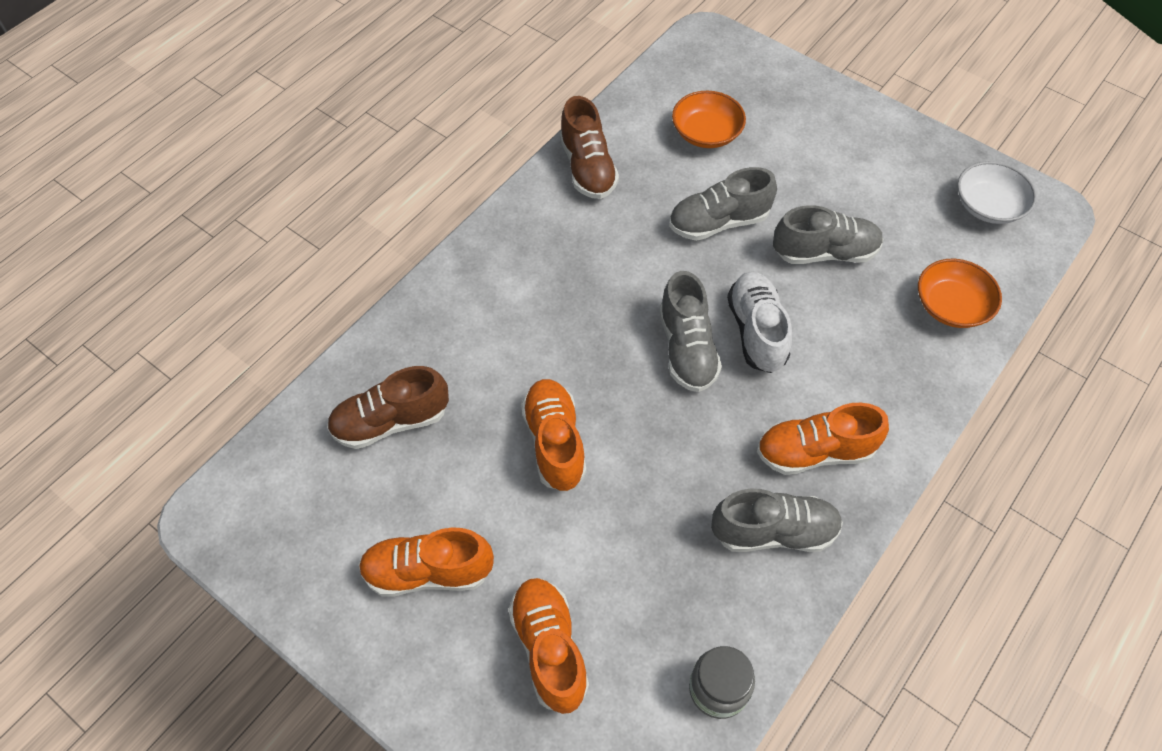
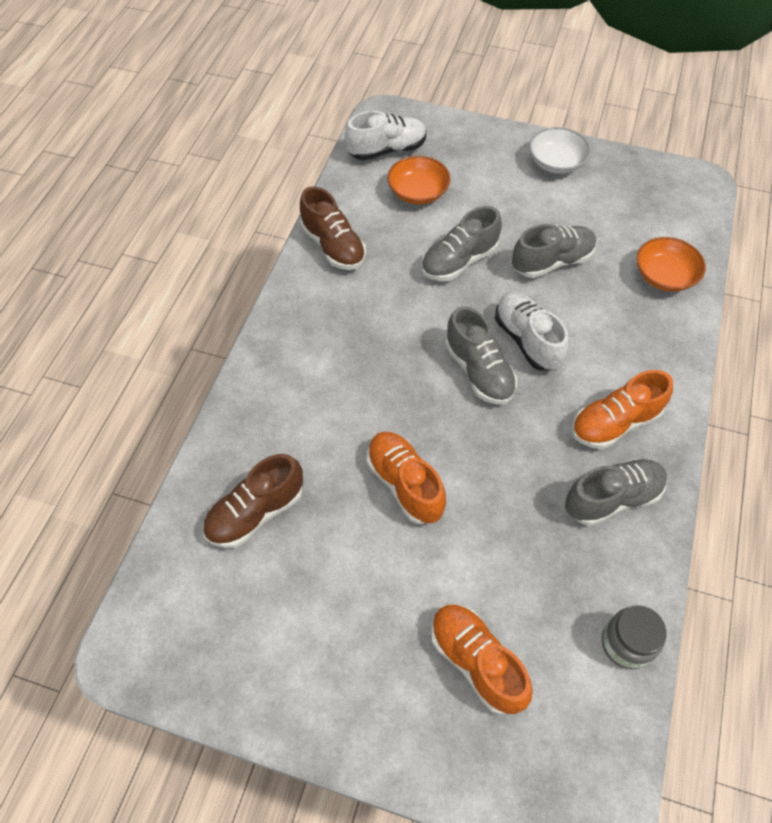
camera: 20 degrees left, 0 degrees up
(428, 572) = (344, 633): orange shoe -> none
(692, 77) = (387, 150): none -> white shoe
(988, 206) = (656, 191): white bowl -> white bowl (556, 162)

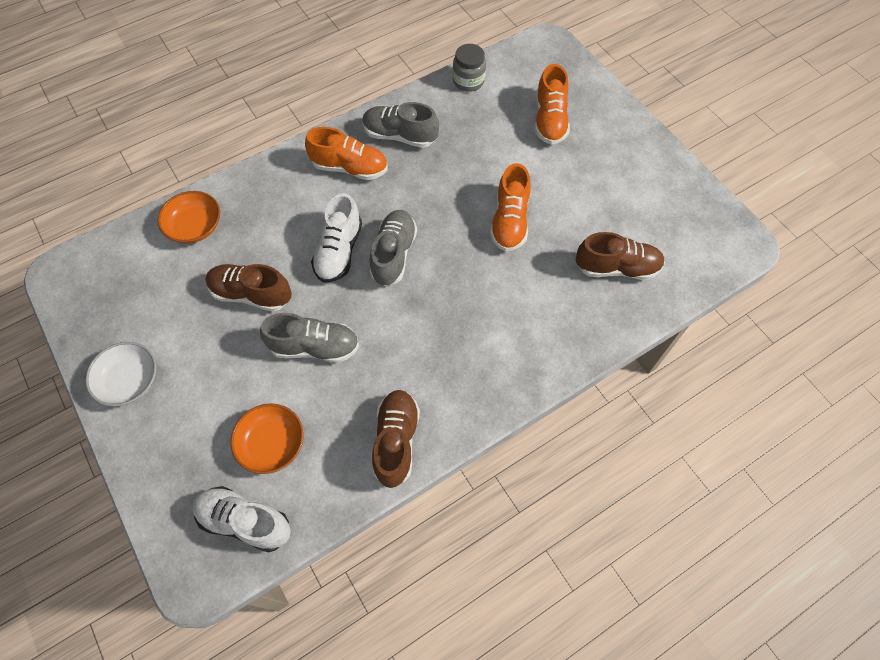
camera: 140 degrees left, 5 degrees up
(552, 262) = (251, 294): grey shoe -> brown shoe

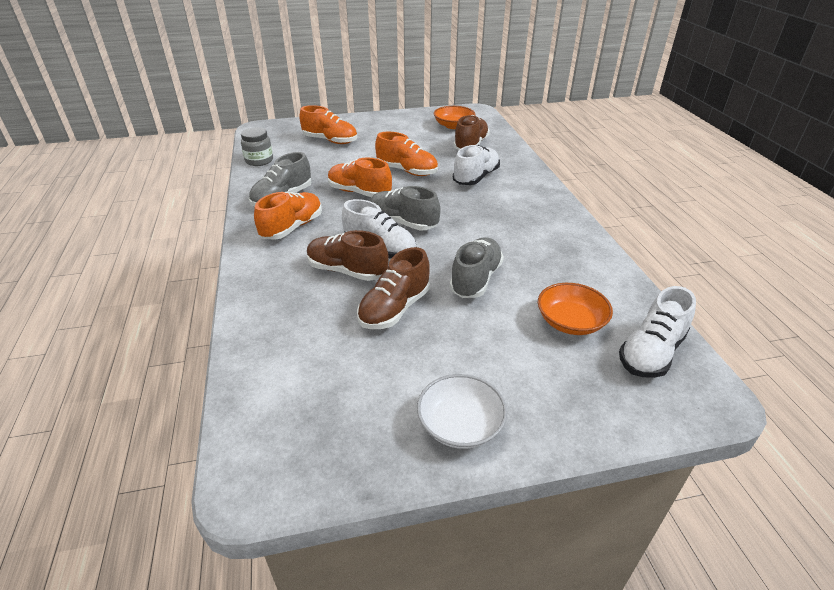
camera: 70 degrees left, 25 degrees down
(195, 226) = (277, 337): orange bowl -> orange bowl (453, 126)
(396, 441) = (582, 253): brown shoe -> brown shoe (347, 271)
(439, 194) = (359, 192): none -> orange shoe
(526, 296) = (476, 178): none -> white shoe

